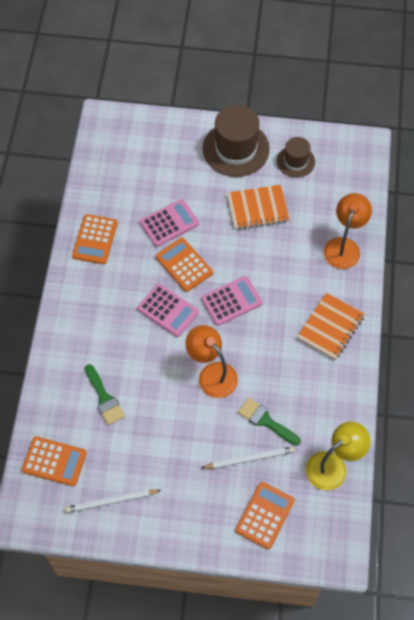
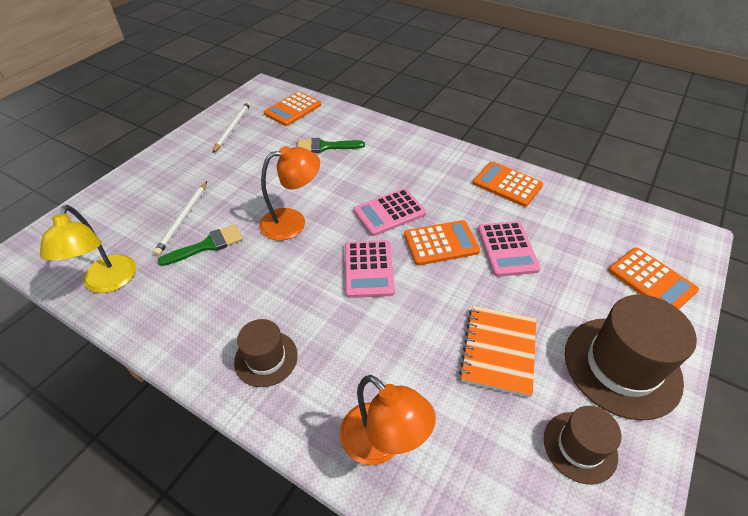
camera: 115 degrees right, 15 degrees down
(265, 515) = (123, 210): orange calculator -> orange calculator (651, 280)
(330, 327) = (266, 358): orange notebook -> brown hat

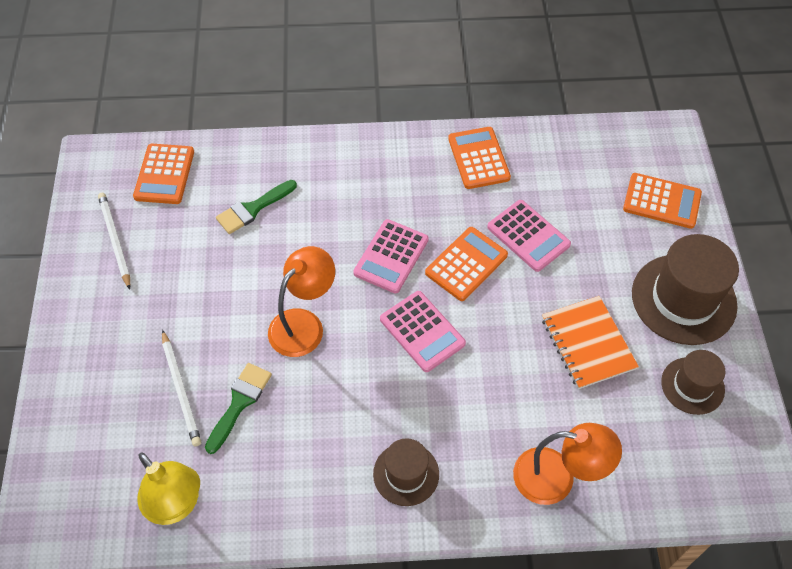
camera: 35 degrees left, 10 degrees up
(507, 184) = (479, 158): orange calculator -> orange calculator turned 75 degrees clockwise

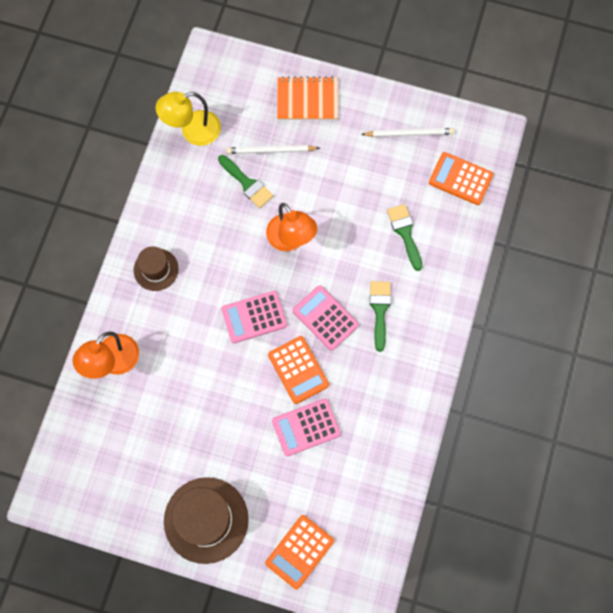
camera: 110 degrees right, 15 degrees up
(359, 206) = (380, 310): none -> green brush
(479, 158) = (395, 420): orange calculator -> none
(588, 343) = (199, 429): orange notebook -> orange notebook (307, 100)
(692, 386) = (137, 488): brown hat -> none

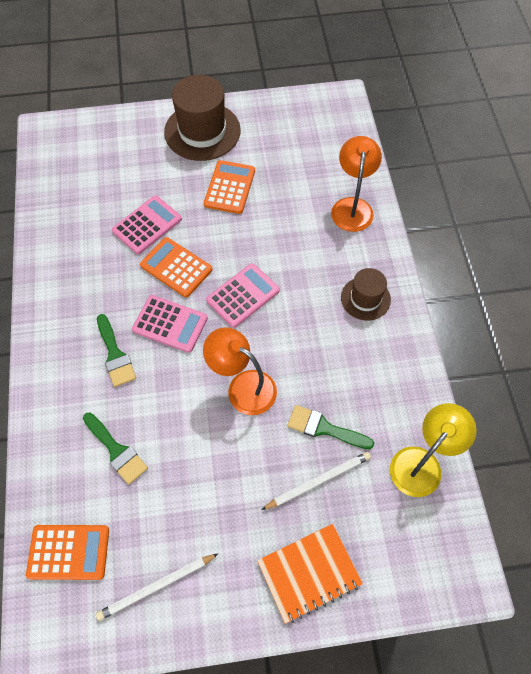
camera: 155 degrees right, 10 degrees down
(299, 551) = (113, 139): orange calculator -> orange calculator (230, 187)

